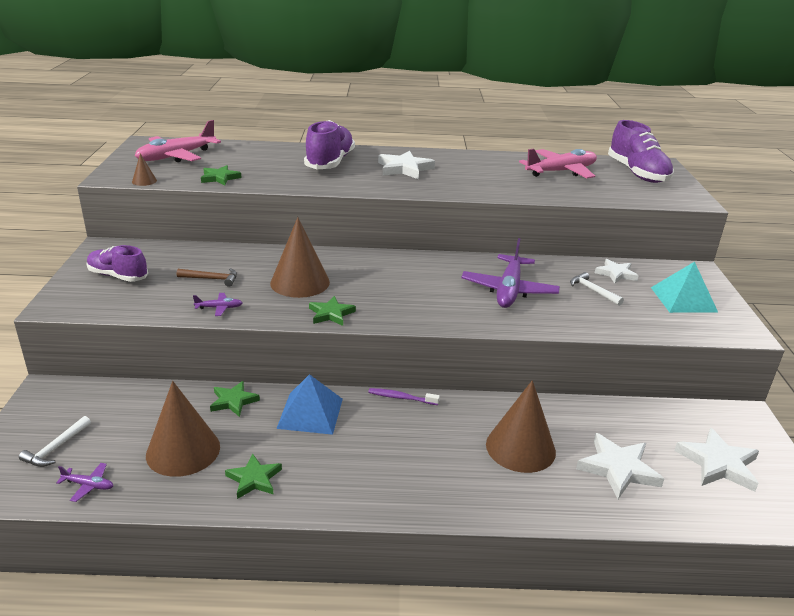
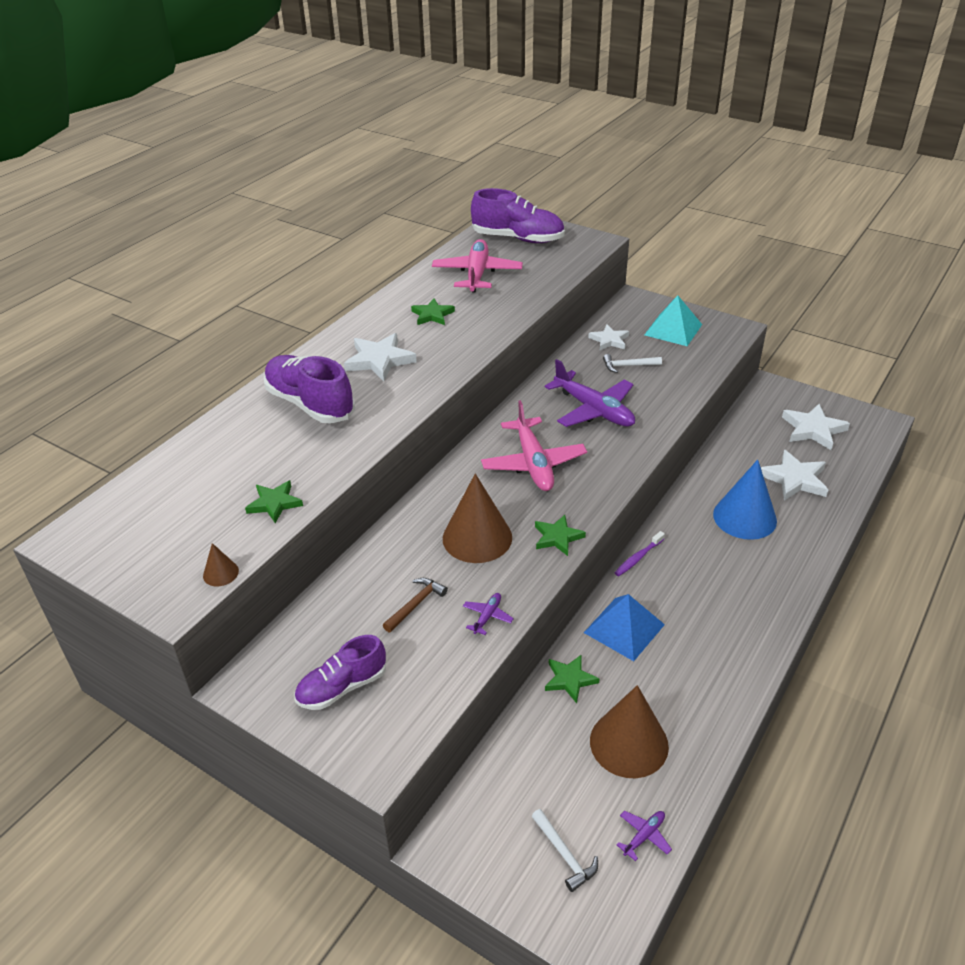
camera: 55 degrees left, 10 degrees up
(176, 156) = (157, 522): pink plane -> pink plane (533, 463)
(254, 479) = (699, 701): green star -> green star (432, 315)
(520, 447) = (744, 517): brown cone -> blue cone

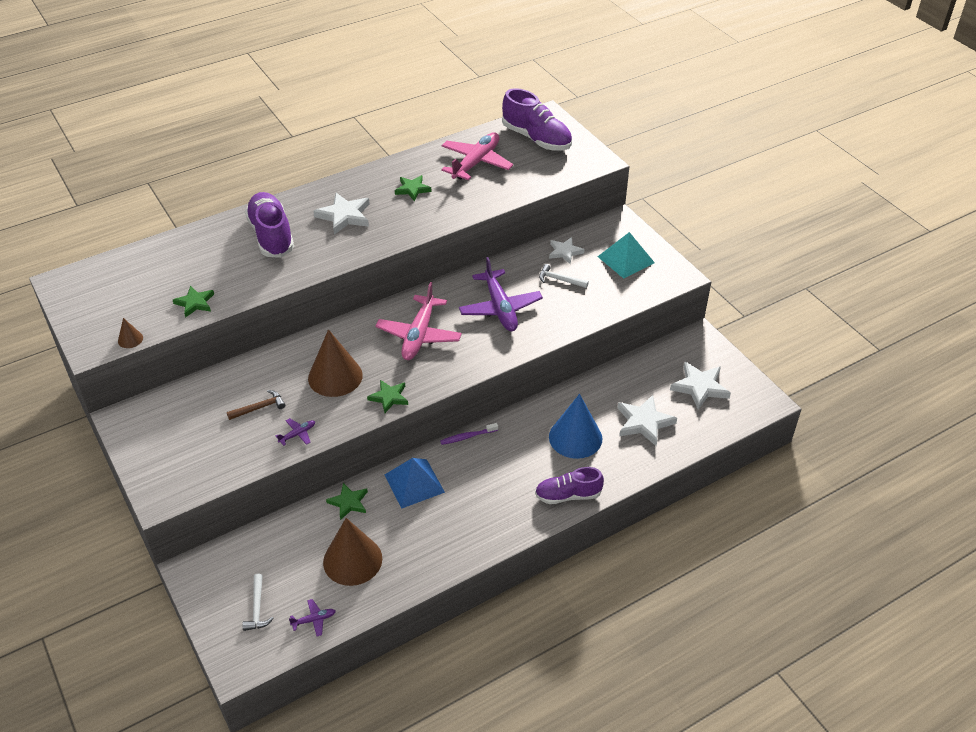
camera: 25 degrees right, 5 degrees up
(342, 687) = (175, 443): purple shoe -> purple shoe (568, 495)

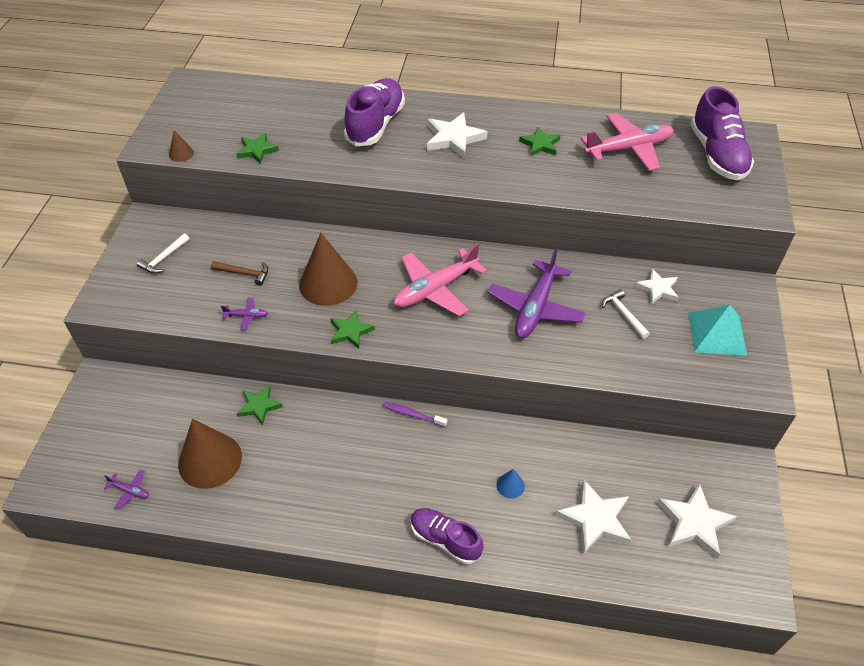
camera: 40 degrees right, 5 degrees up
(257, 608) = (105, 447): white hammer -> white hammer (164, 258)
(414, 483) = (326, 426): blue pyramid -> none
(575, 437) = (510, 485): blue cone -> blue cone, size x0.44

